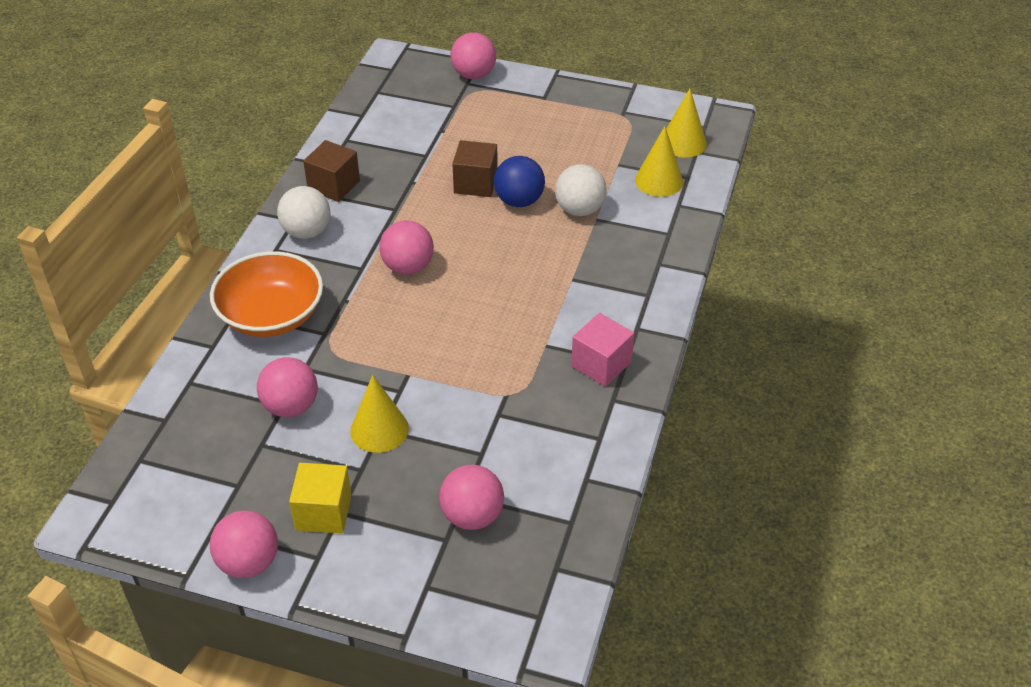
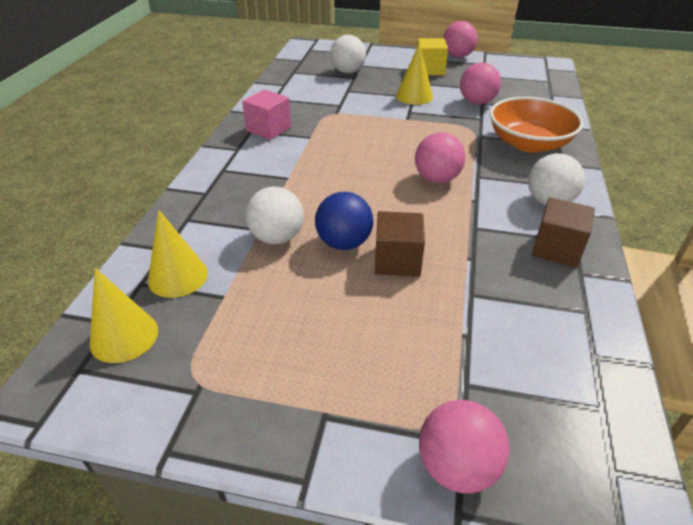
camera: 175 degrees right, 5 degrees down
(472, 516) = (348, 71): pink ball -> white ball

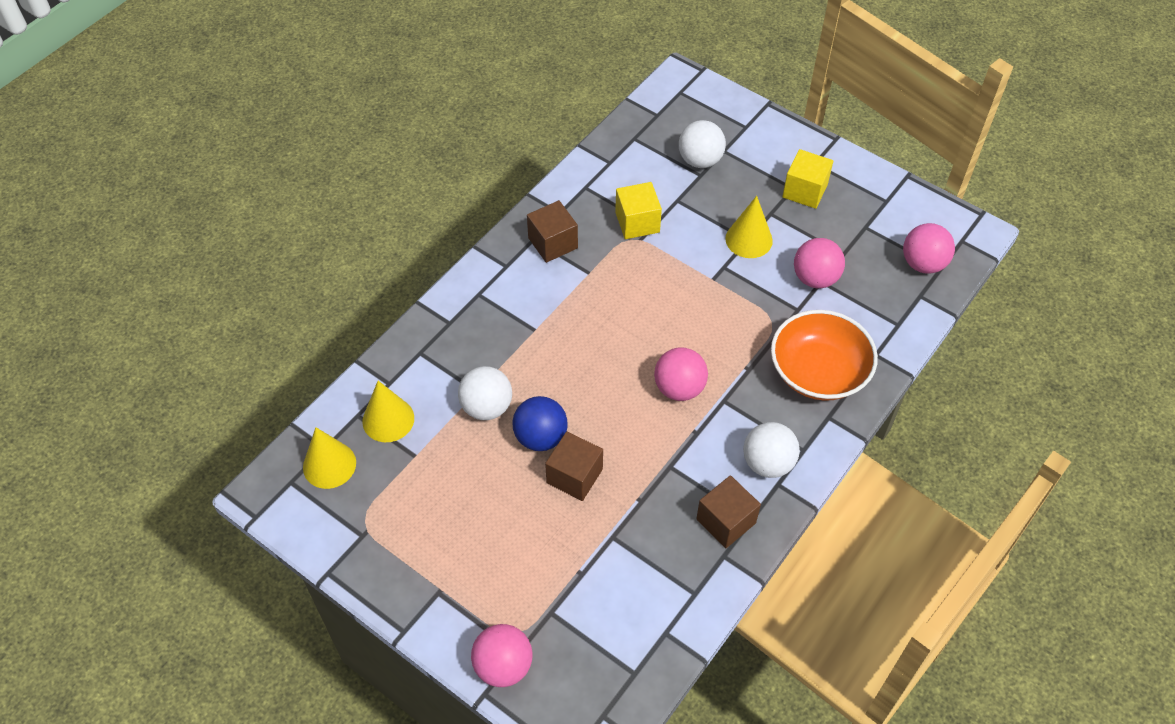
camera: 25 degrees right, 15 degrees up
(268, 129) = (553, 243): pink cube -> brown cube
(327, 105) = (637, 222): none -> yellow cube
(457, 56) = (863, 172): pink ball -> pink ball (923, 263)

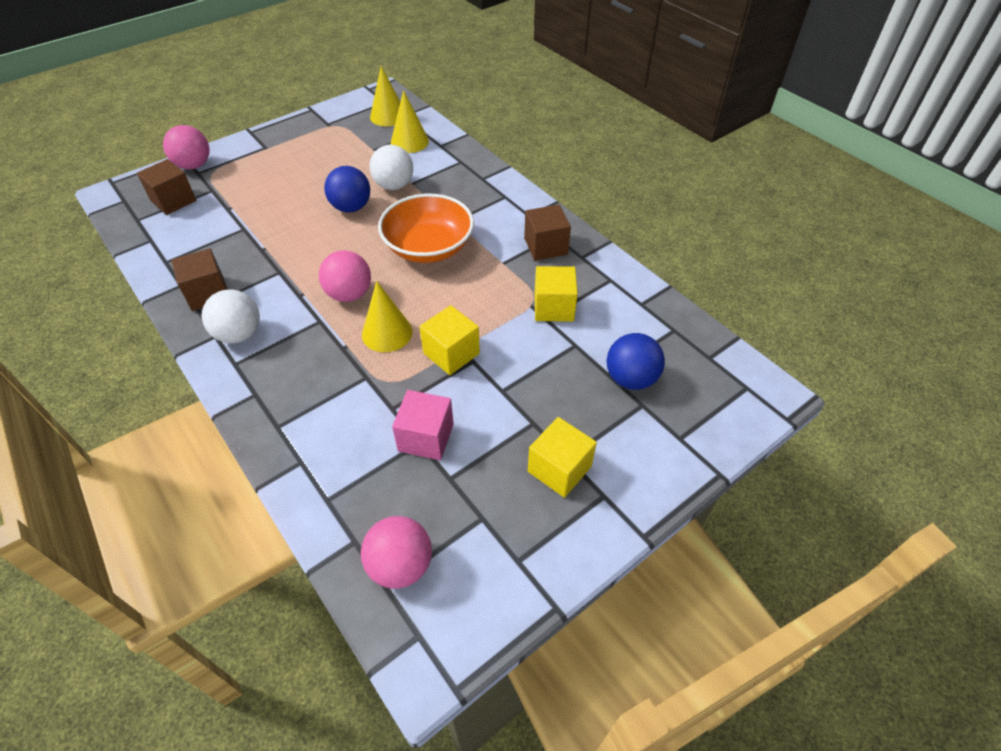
camera: 105 degrees right, 5 degrees down
(574, 476) = (306, 218): brown cube -> brown cube (173, 200)
(700, 160) = (630, 378): white ball -> blue ball
(722, 284) = (451, 353): none -> yellow cube
(749, 239) = (502, 392): yellow cone -> yellow cone (387, 333)
(815, 278) = (426, 437): pink ball -> pink cube
(818, 371) = (309, 402): orange bowl -> orange bowl (428, 247)

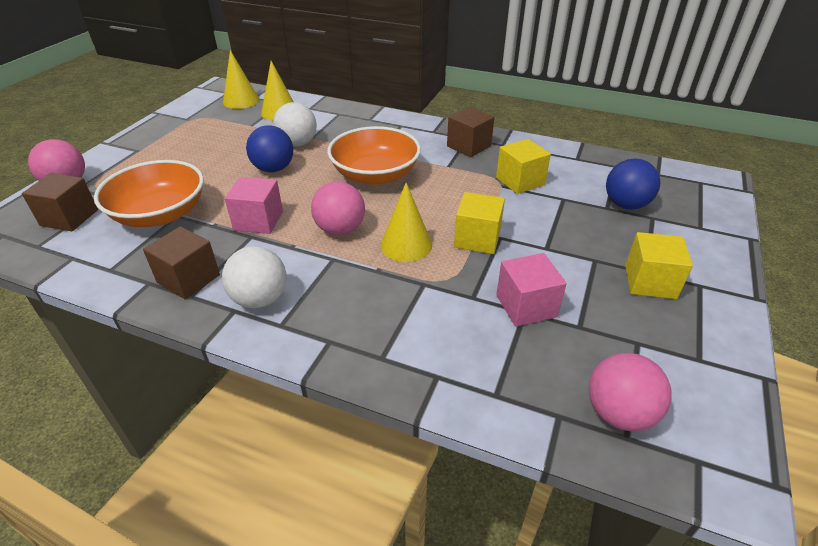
camera: 30 degrees left, 10 degrees down
(233, 222) = (160, 214): none -> orange bowl
(296, 258) = (258, 221): none -> pink cube

